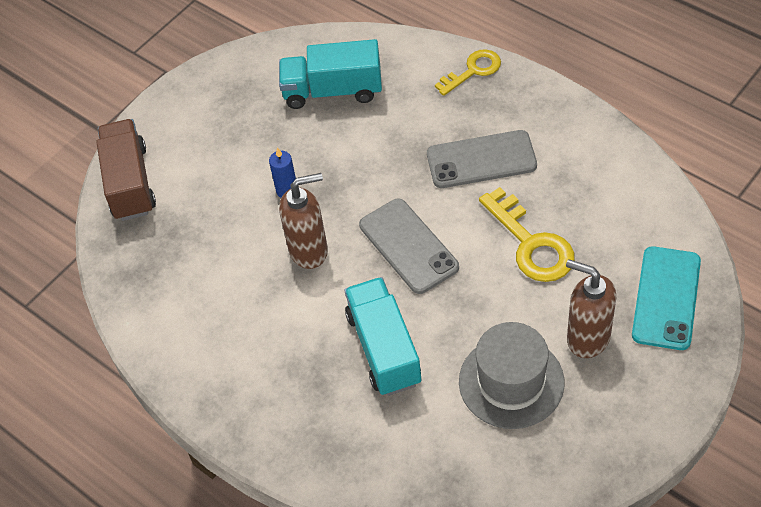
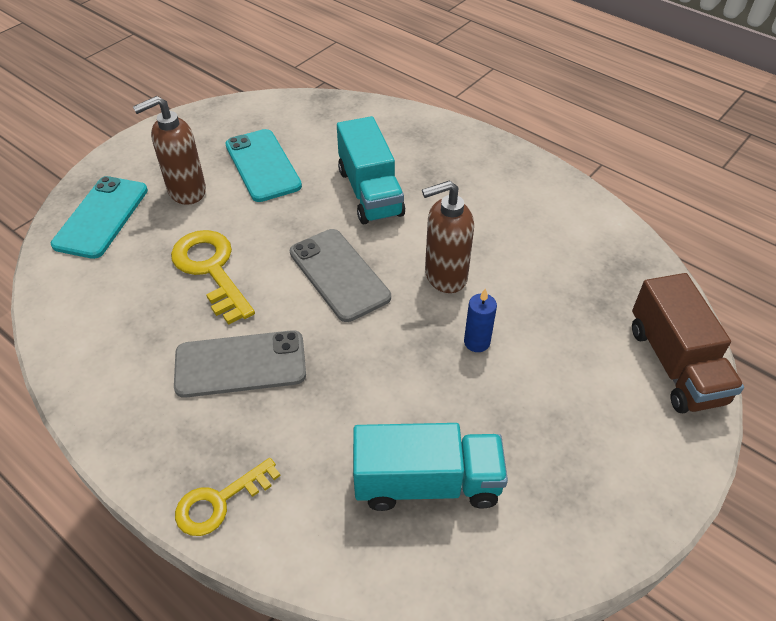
camera: 175 degrees right, 5 degrees down
(511, 382) = (262, 165): grey hat -> turquoise phone
(587, 338) = (186, 191): brown soap dispenser -> brown soap dispenser turned 120 degrees clockwise

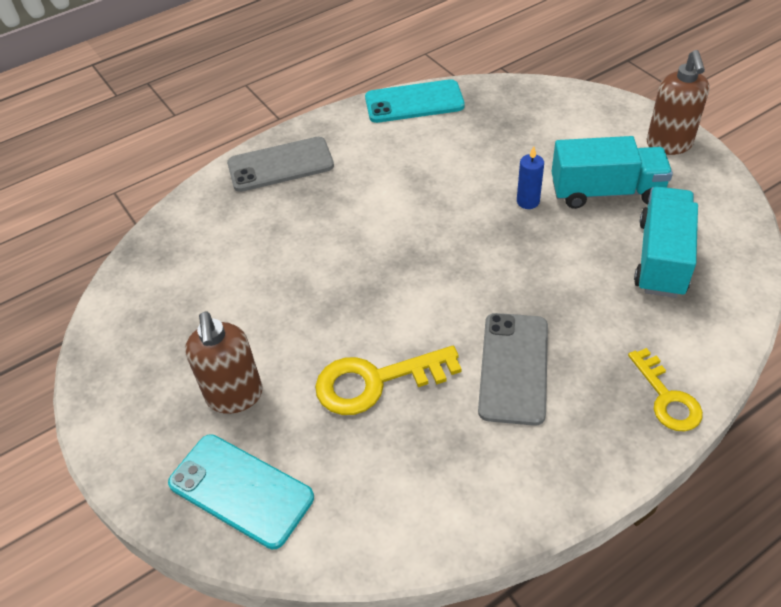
camera: 70 degrees left, 0 degrees up
(262, 165) = (225, 319): turquoise phone -> turquoise phone (414, 102)
(339, 275) = (419, 278): grey phone -> grey phone (280, 165)
(370, 192) = (312, 237): turquoise truck -> turquoise truck (606, 192)
(445, 276) = (447, 206): brown soap dispenser -> brown soap dispenser (669, 145)
(675, 364) = (575, 104): brown truck -> none

